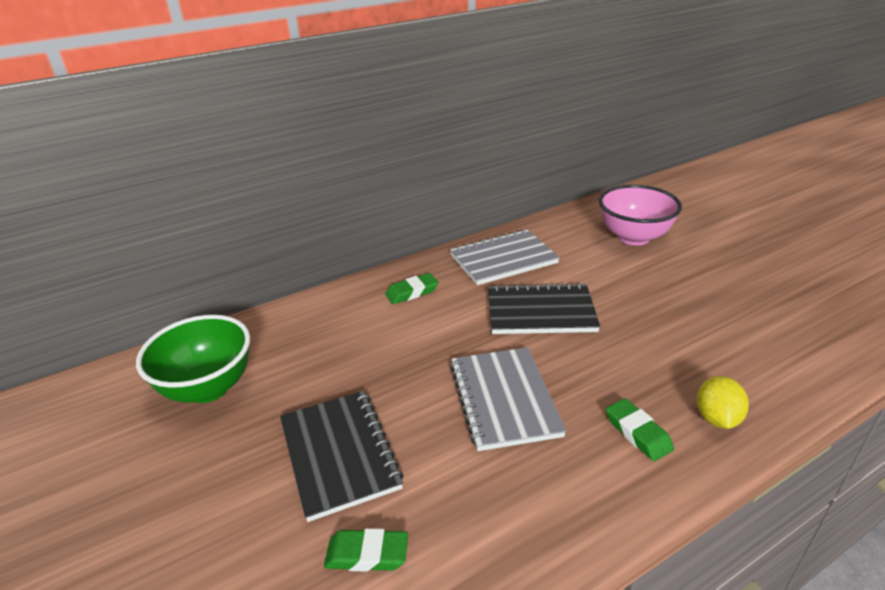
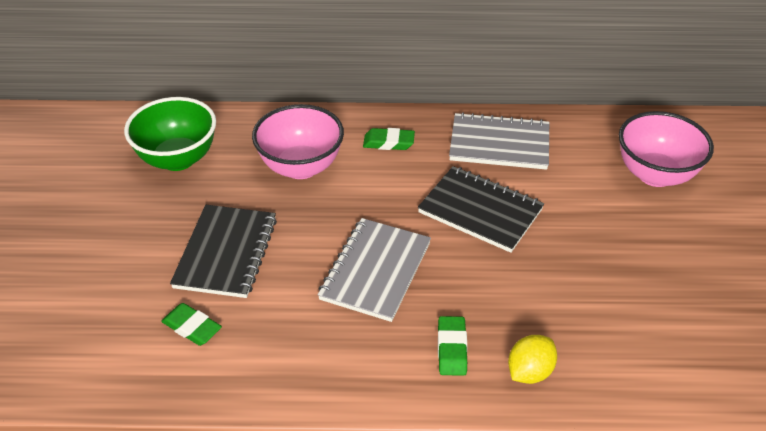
camera: 30 degrees right, 10 degrees up
(348, 342) = (301, 167): none -> pink bowl

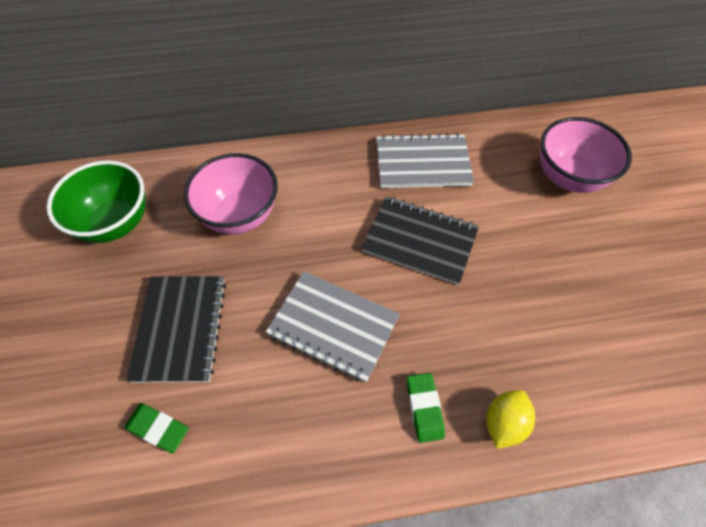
camera: 10 degrees left, 15 degrees up
(375, 271) = (333, 326): grey notebook -> grey notebook turned 75 degrees counterclockwise
(388, 143) = (320, 176): green eraser -> none

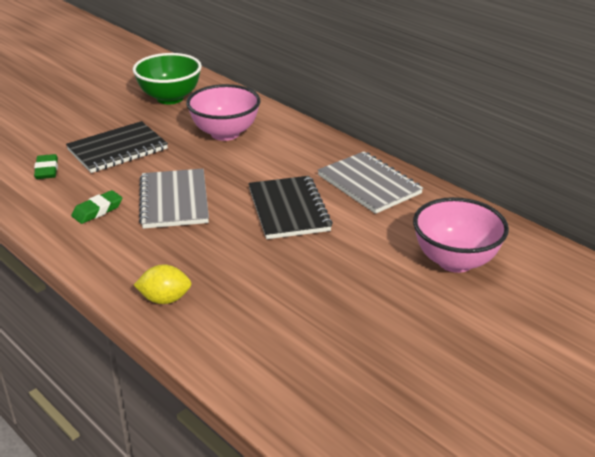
camera: 55 degrees right, 25 degrees down
(424, 408) = (145, 260): green eraser -> green eraser (97, 210)

